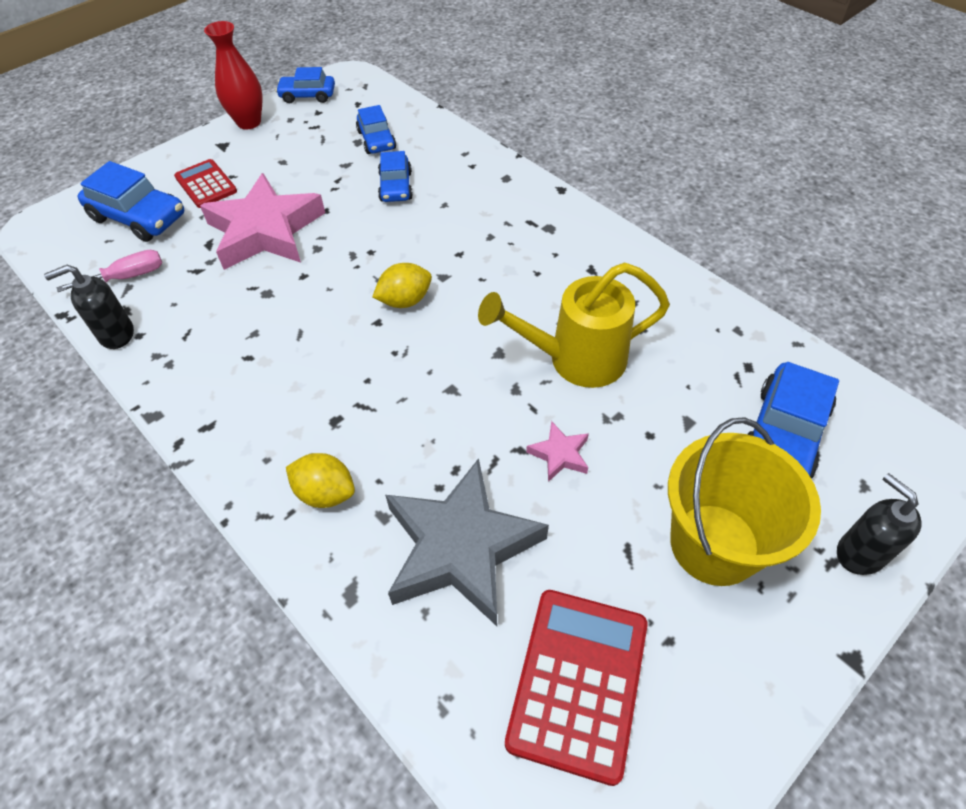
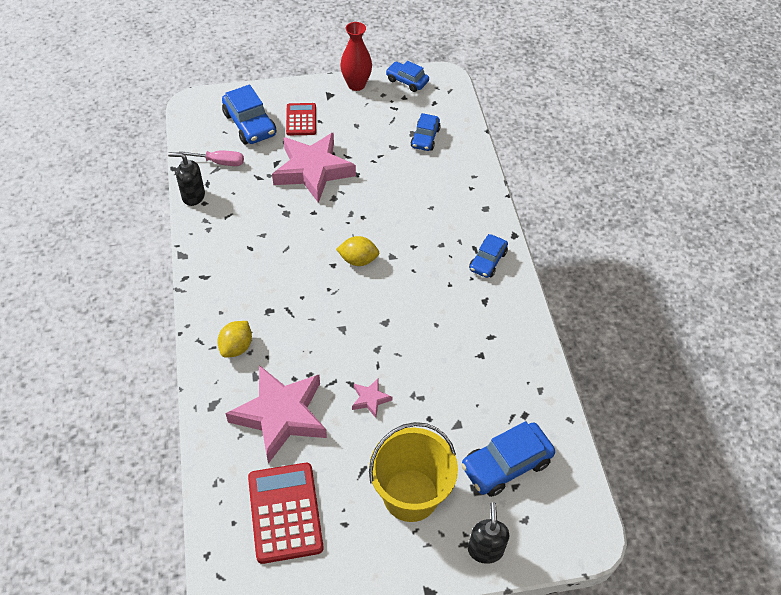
camera: 30 degrees right, 0 degrees up
(325, 493) = (236, 347): yellow lemon -> yellow lemon turned 60 degrees clockwise
(396, 187) = (411, 179): blue car -> blue car (488, 261)
(461, 548) = (281, 415): grey star -> pink star
(576, 359) = (426, 351): yellow watering can -> none
(578, 682) = (285, 512): red calculator -> red calculator turned 60 degrees counterclockwise

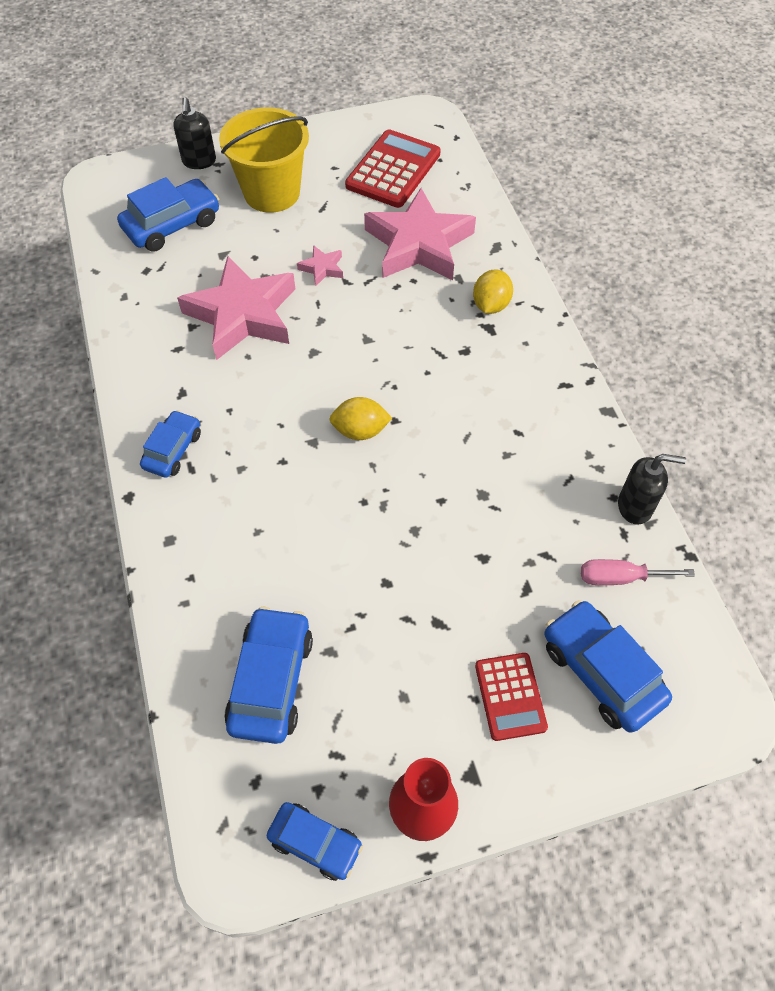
camera: 175 degrees right, 5 degrees up
(285, 512) = (393, 170): red calculator -> red calculator turned 135 degrees counterclockwise
(313, 171) = (460, 579): pink star -> pink star (242, 314)
(425, 138) = (271, 681): blue car -> blue car, size x1.58

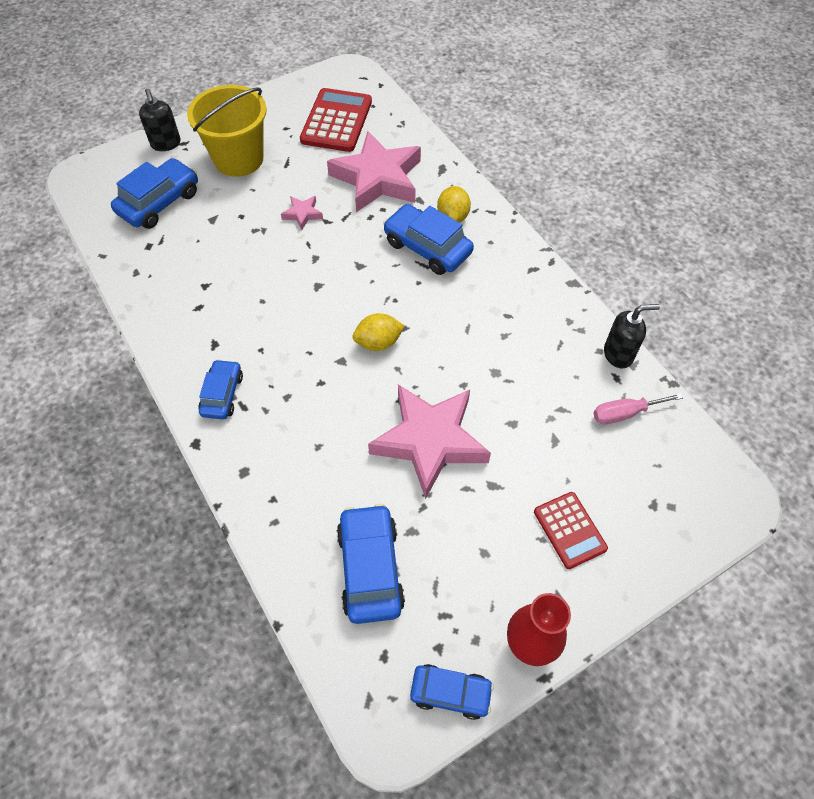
camera: 15 degrees left, 0 degrees up
(242, 314) = (246, 266): pink star -> pink star (429, 441)
(601, 672) = (634, 492): blue car -> blue car (427, 248)

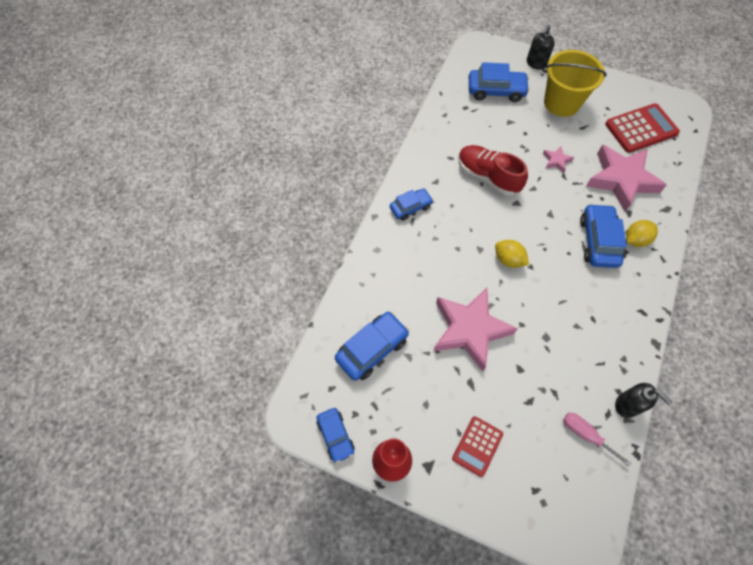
camera: 55 degrees right, 5 degrees up
(259, 288) = (488, 176): none -> red shoe

